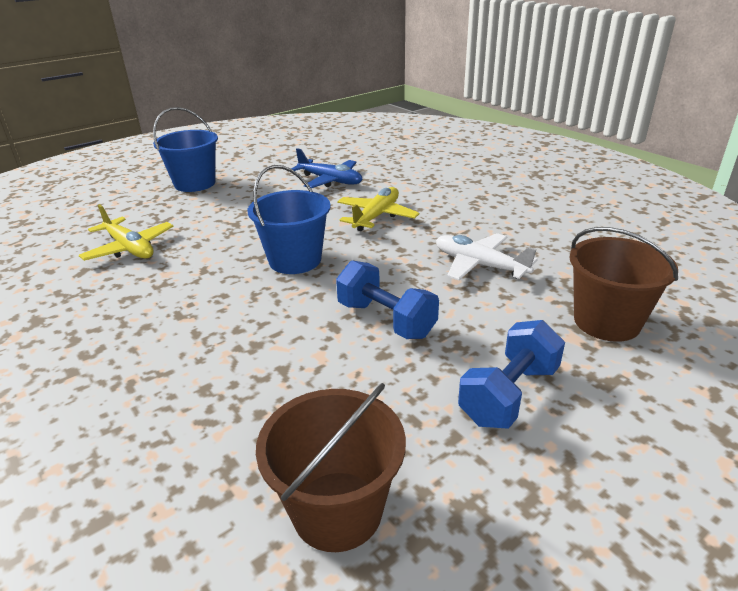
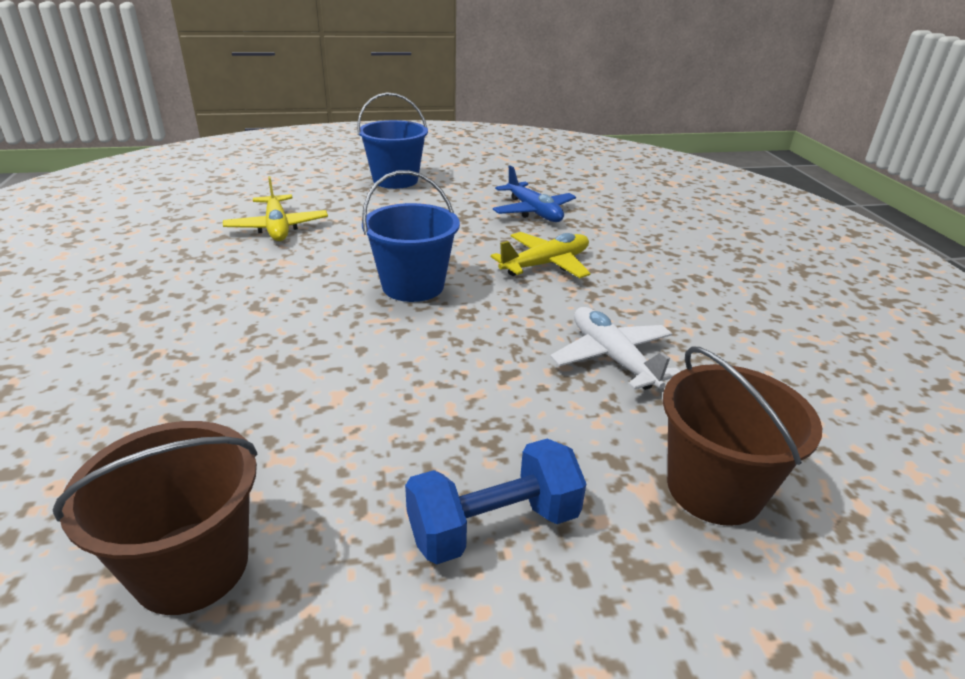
camera: 25 degrees right, 0 degrees up
(386, 320) = (442, 382): blue dumbbell -> none

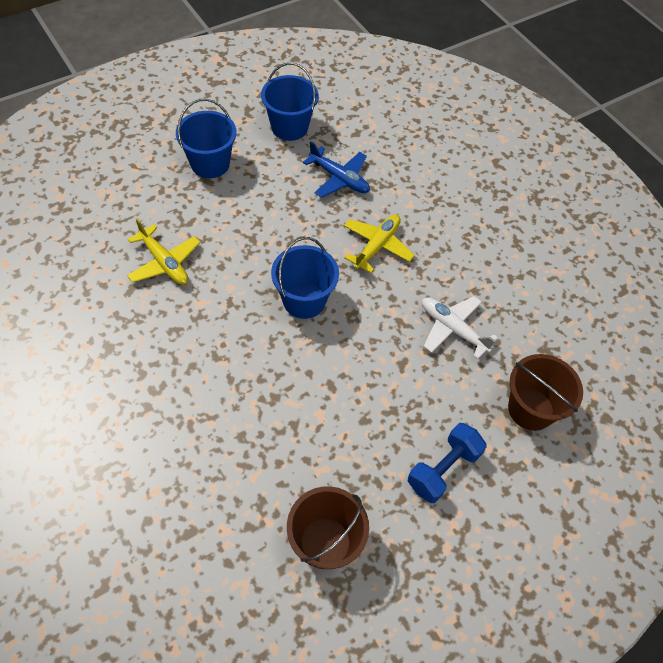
camera: 25 degrees left, 25 degrees up
(502, 174) = (289, 127): none -> blue bucket

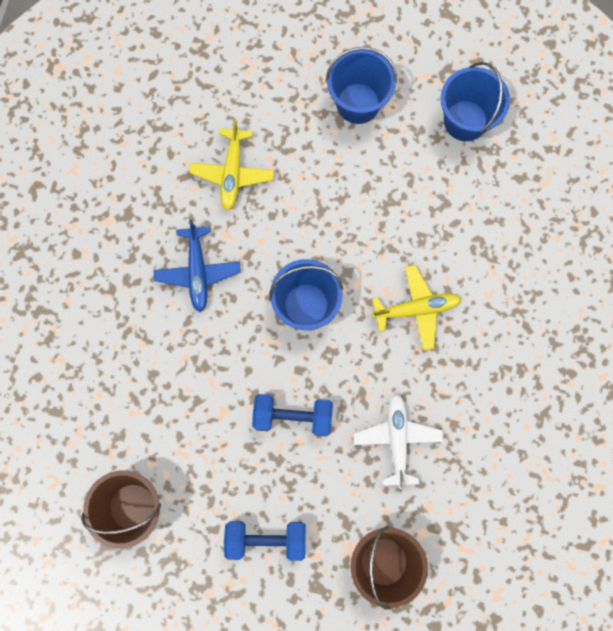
camera: 50 degrees right, 20 degrees up
(339, 179) = (454, 214): blue plane -> blue plane (198, 272)
(371, 374) = (293, 416): none -> blue dumbbell

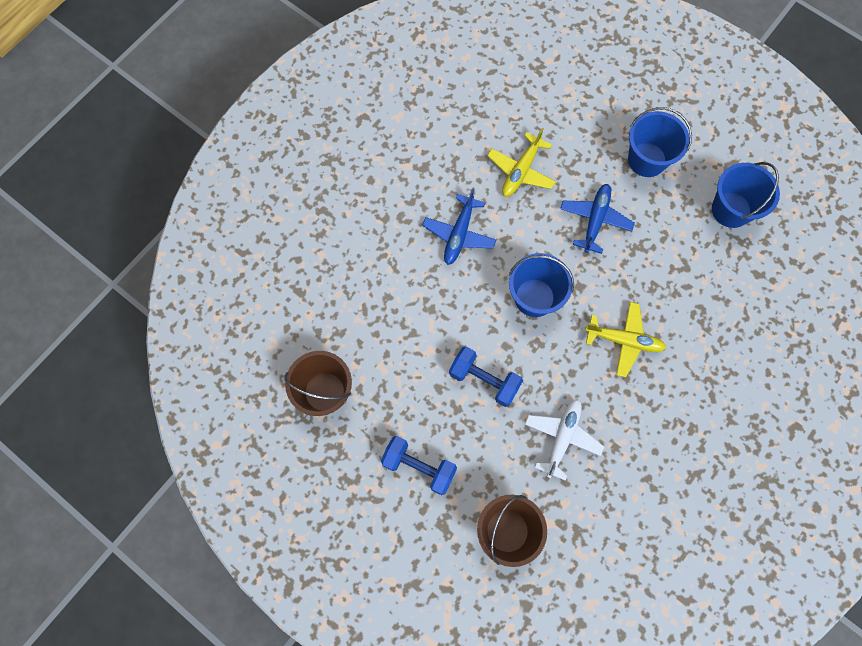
camera: 25 degrees right, 5 degrees down
(332, 193) = (595, 220): none -> blue plane

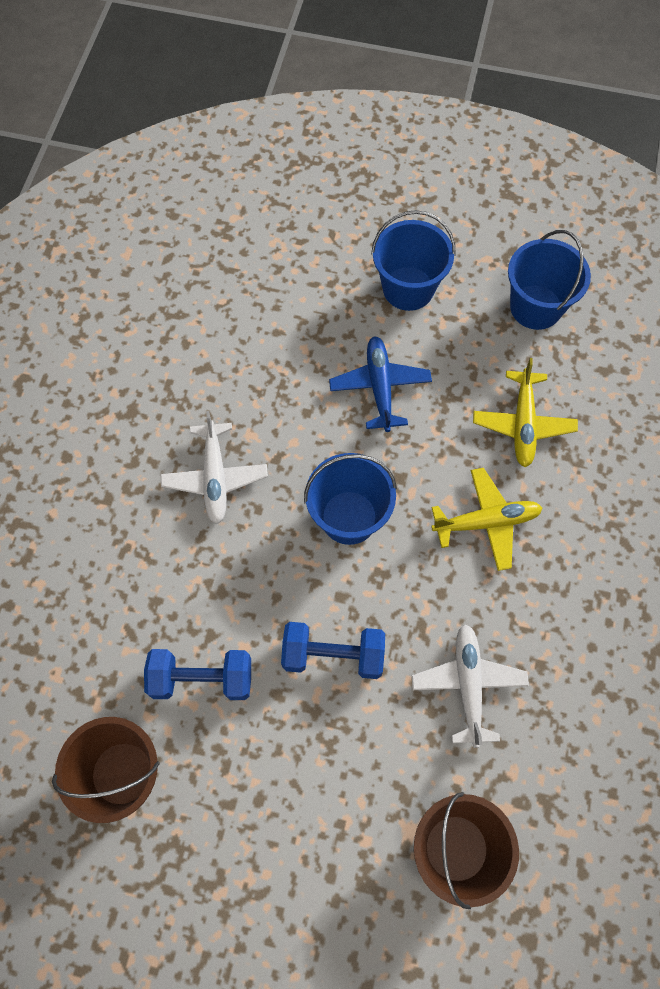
camera: 25 degrees left, 5 degrees down
(419, 467) = (298, 817): blue dumbbell -> blue dumbbell (202, 679)
(459, 234) = (215, 478): blue plane -> white plane
(521, 171) = (259, 365): yellow plane -> yellow plane (523, 424)

